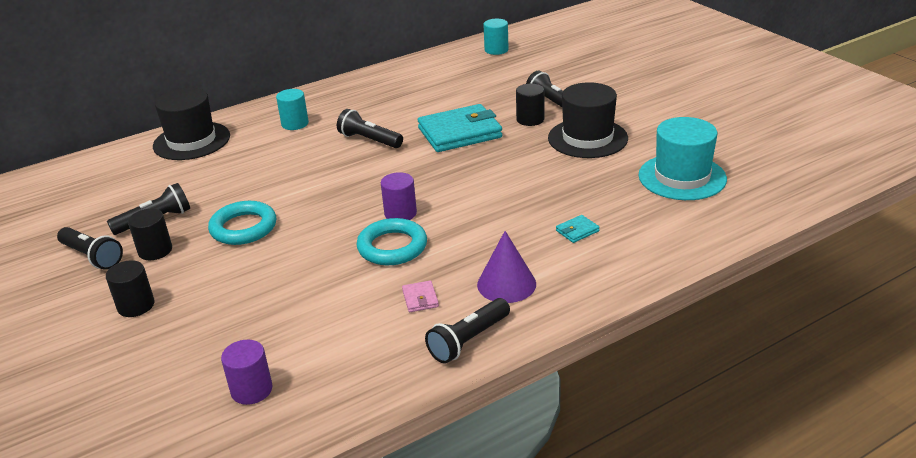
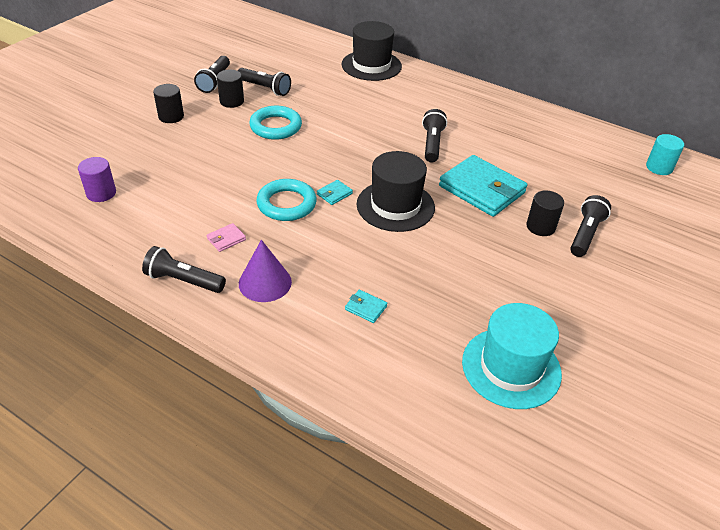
camera: 60 degrees right, 10 degrees up
(295, 124) = (429, 100): turquoise cylinder -> none
(400, 213) = (334, 194): purple cylinder -> turquoise wallet
(587, 138) = (536, 276): black hat -> black hat (395, 206)

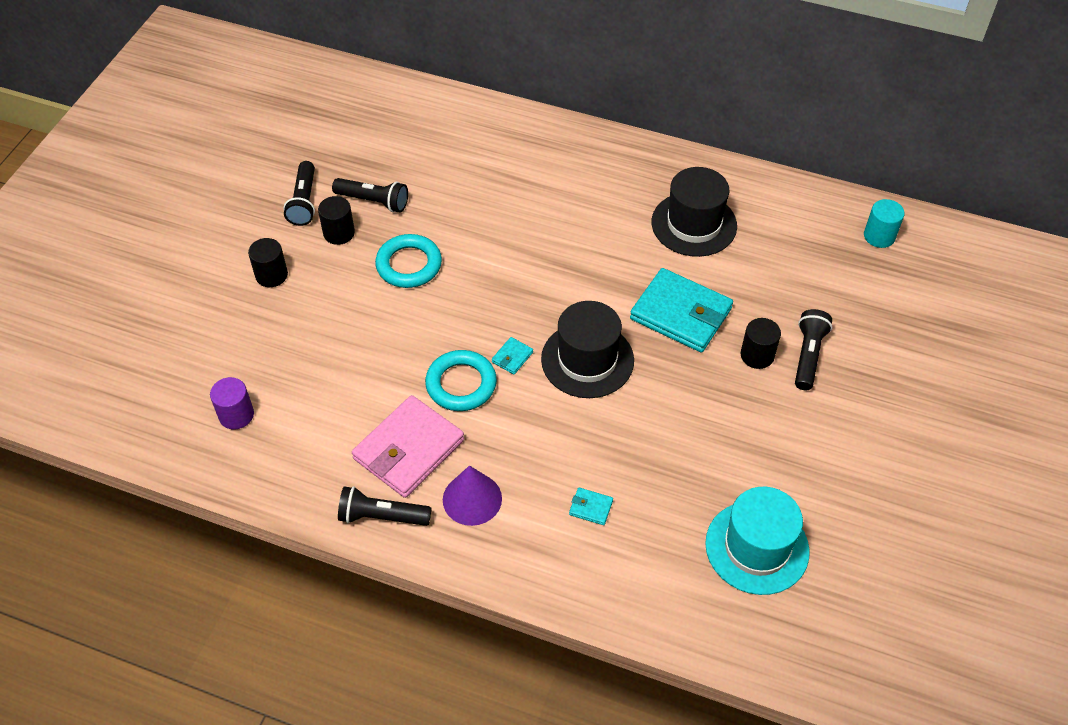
camera: 10 degrees left, 10 degrees up
(226, 239) = (409, 450): pink wallet -> pink wallet, size x2.46
(371, 65) = (498, 131): black hat -> black hat (694, 224)
(432, 144) = (607, 254): black flashlight -> none

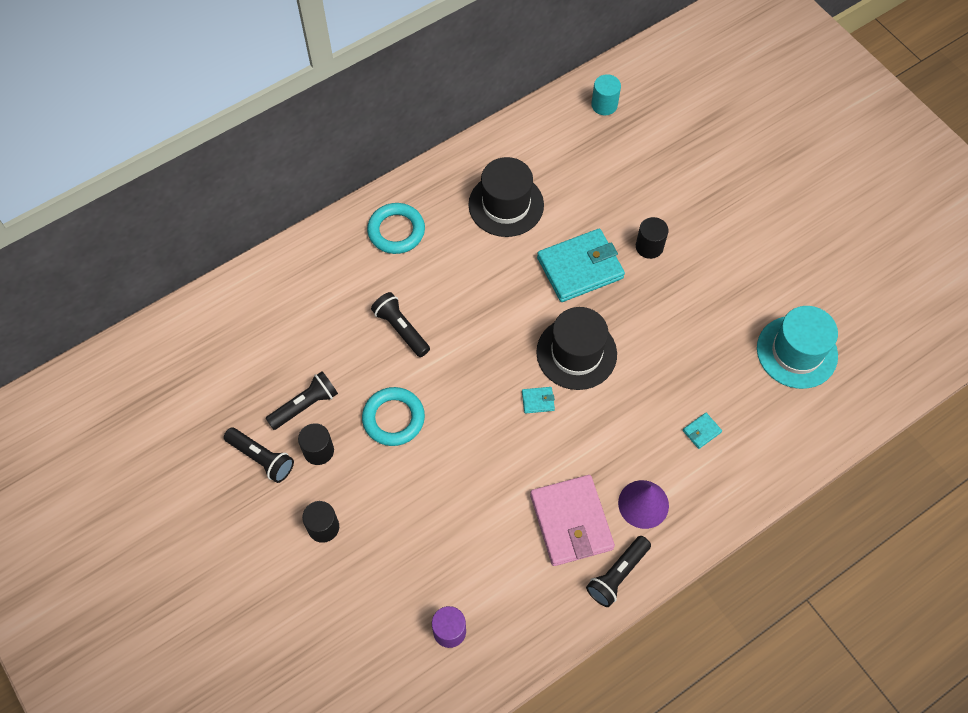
camera: 55 degrees left, 10 degrees up
(461, 384) = (537, 450): turquoise ring -> turquoise ring (396, 231)
(512, 357) = (538, 401): turquoise wallet -> turquoise wallet turned 75 degrees counterclockwise
(808, 356) = (671, 218): black flashlight -> black flashlight (401, 329)

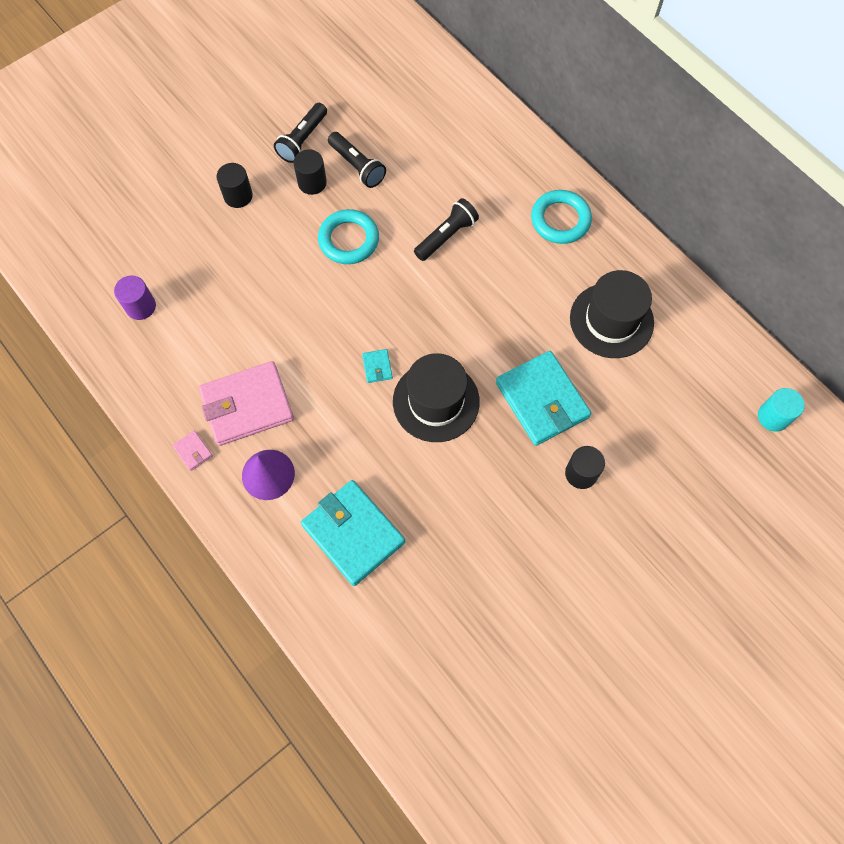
camera: 85 degrees right, 5 degrees up
(617, 575) = (193, 451): black flashlight -> pink wallet
(701, 431) = (353, 533): turquoise wallet -> turquoise wallet, size x2.46
(797, 352) = (462, 644): turquoise hat -> none

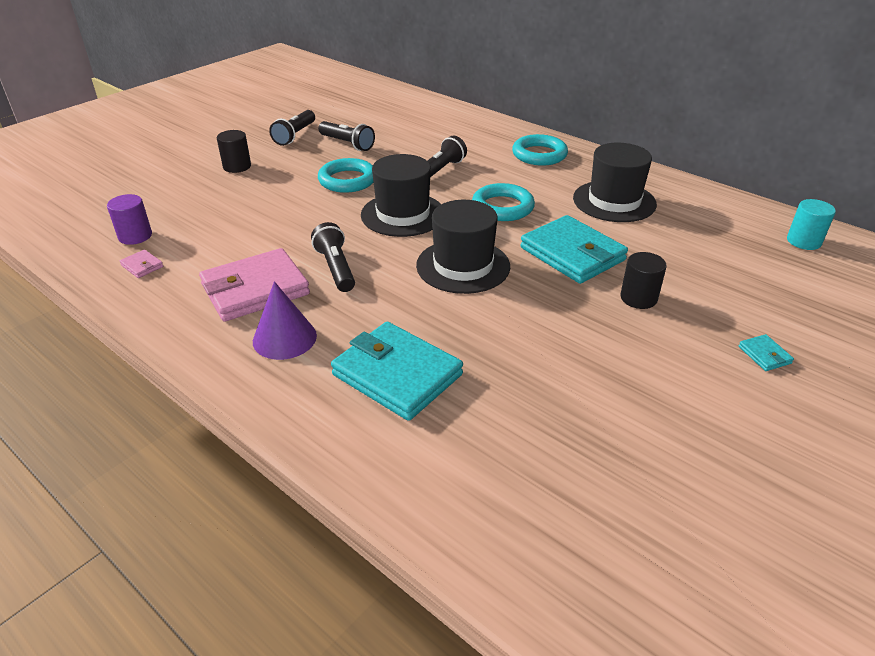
camera: 10 degrees left, 30 degrees down
(193, 451) = (192, 330): pink wallet -> pink wallet (142, 266)
(312, 183) = (307, 155): black cylinder -> none
(320, 386) = (336, 268): none -> black flashlight
(377, 367) = (394, 250): turquoise wallet -> turquoise wallet (764, 355)
(395, 310) = (403, 214): none -> black hat
(495, 313) = (502, 207): none -> turquoise ring

